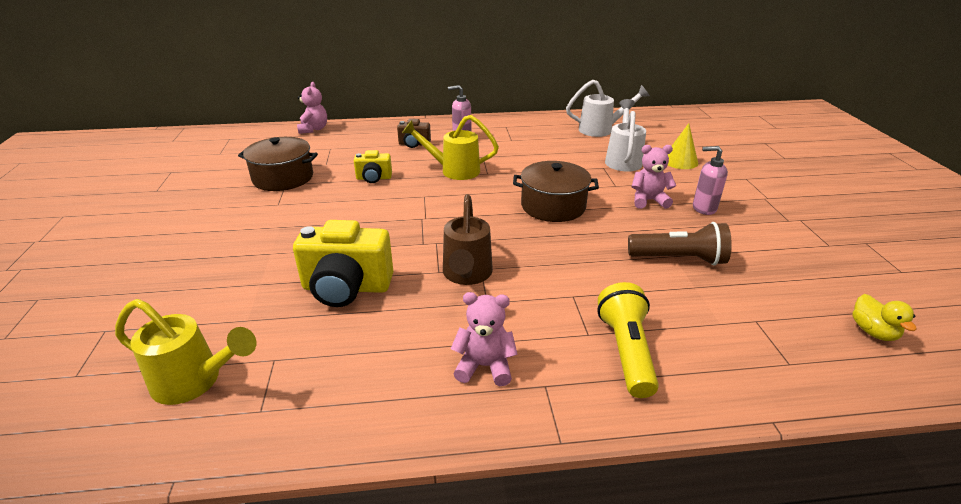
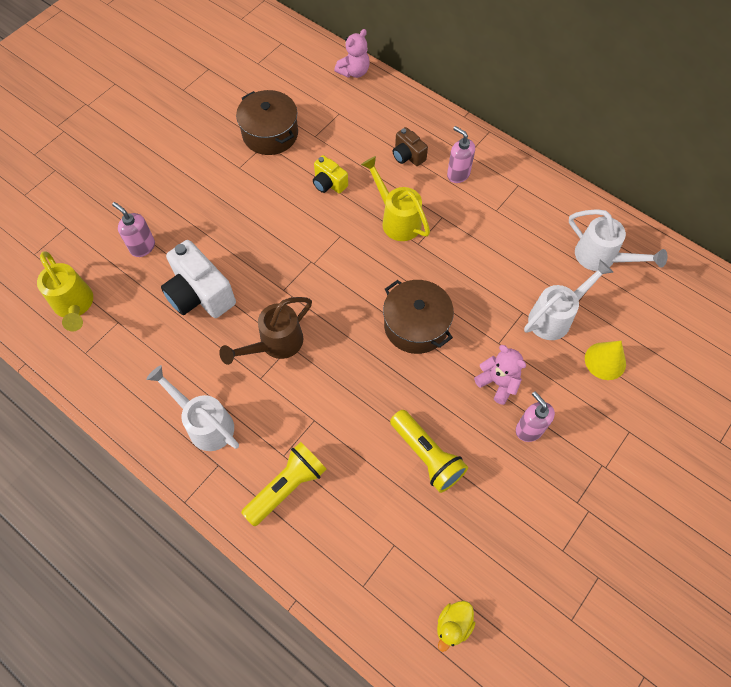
camera: 45 degrees right, 30 degrees up
(234, 293) = (142, 247): none -> pink soap dispenser
(346, 288) = (200, 294): yellow camera -> white camera
(484, 366) = (205, 423): pink teddy bear -> white watering can
(679, 259) = (427, 455): brown flashlight -> yellow flashlight

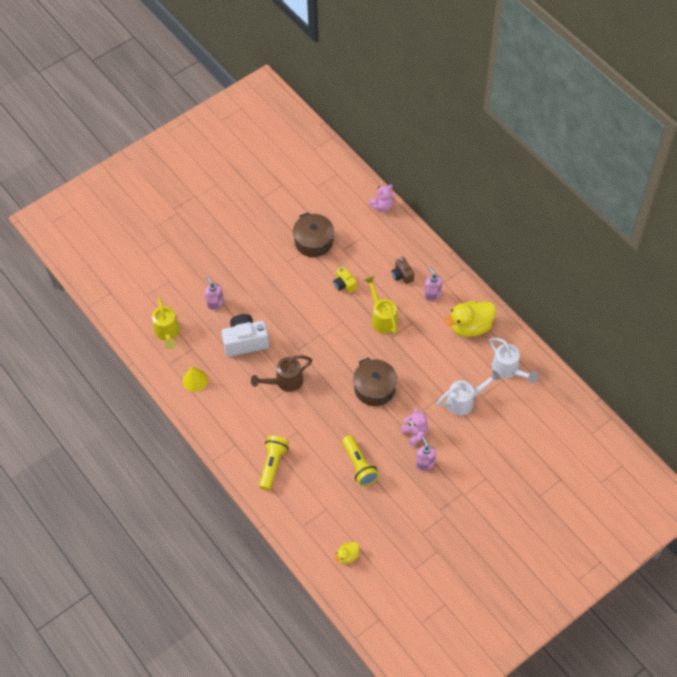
camera: 15 degrees right, 5 degrees down
(200, 294) = (245, 342): white camera -> white camera turned 105 degrees clockwise
(205, 423) = (233, 419): white watering can -> none
(287, 487) = (273, 465): yellow flashlight -> yellow flashlight turned 45 degrees counterclockwise
(526, 207) = (470, 327): none -> yellow duck
(605, 361) = (486, 434): yellow cone -> yellow cone (195, 380)

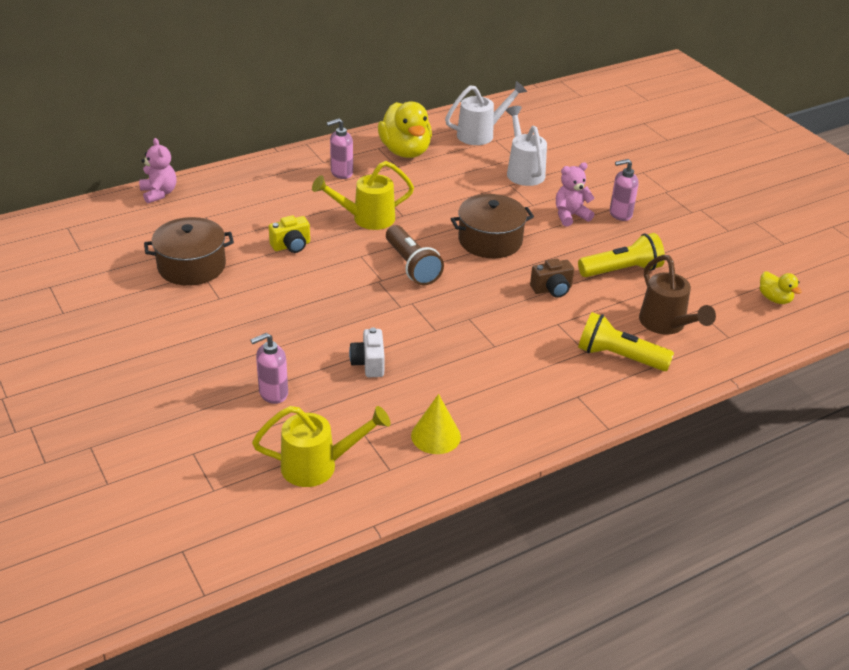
camera: 85 degrees left, 20 degrees down
(245, 342) = (368, 363): white camera -> white camera, size x0.54
(284, 382) = (461, 327): brown watering can -> brown watering can (666, 325)
(338, 349) = (412, 266): none -> brown flashlight
(402, 275) = (296, 192): brown camera -> brown camera (552, 289)

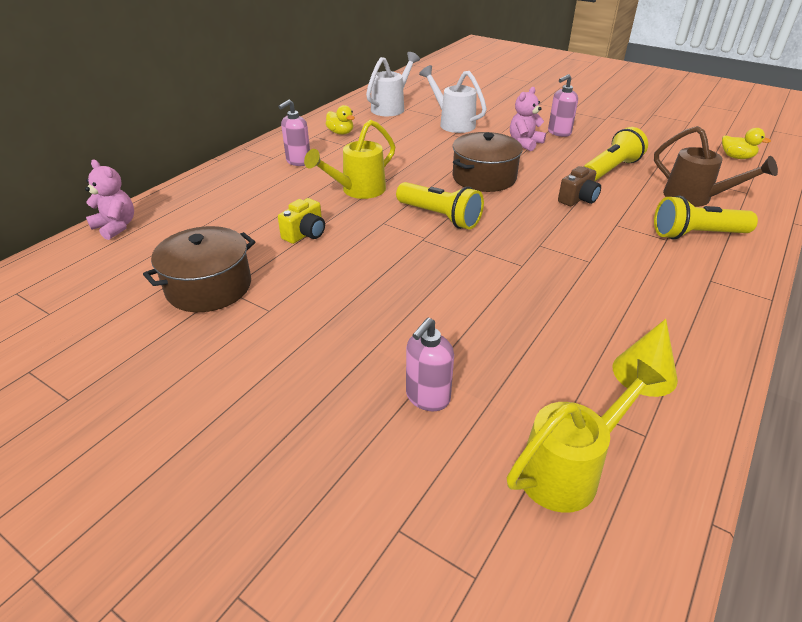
camera: 25 degrees left, 0 degrees up
(368, 363) = (496, 321): white camera -> none
(405, 151) = (341, 133): yellow duck -> yellow duck, size x0.50
(412, 266) = (440, 217): brown flashlight -> yellow flashlight

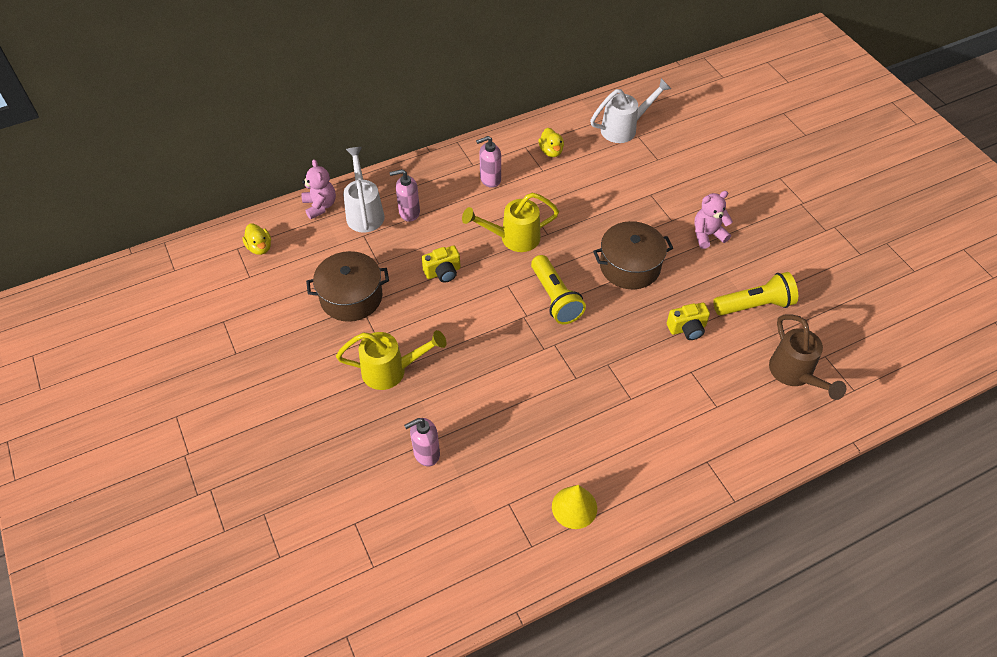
camera: 30 degrees right, 15 degrees up
(452, 123) = (664, 176): white watering can -> white watering can (364, 212)
(559, 133) = (756, 233): pink soap dispenser -> pink soap dispenser (409, 212)
(569, 469) = (468, 541): yellow watering can -> yellow watering can (392, 370)
(578, 199) = (687, 329): brown camera -> yellow camera
(696, 234) = (748, 414): yellow flashlight -> none
(736, 157) = (901, 342): yellow duck -> yellow duck (260, 247)

